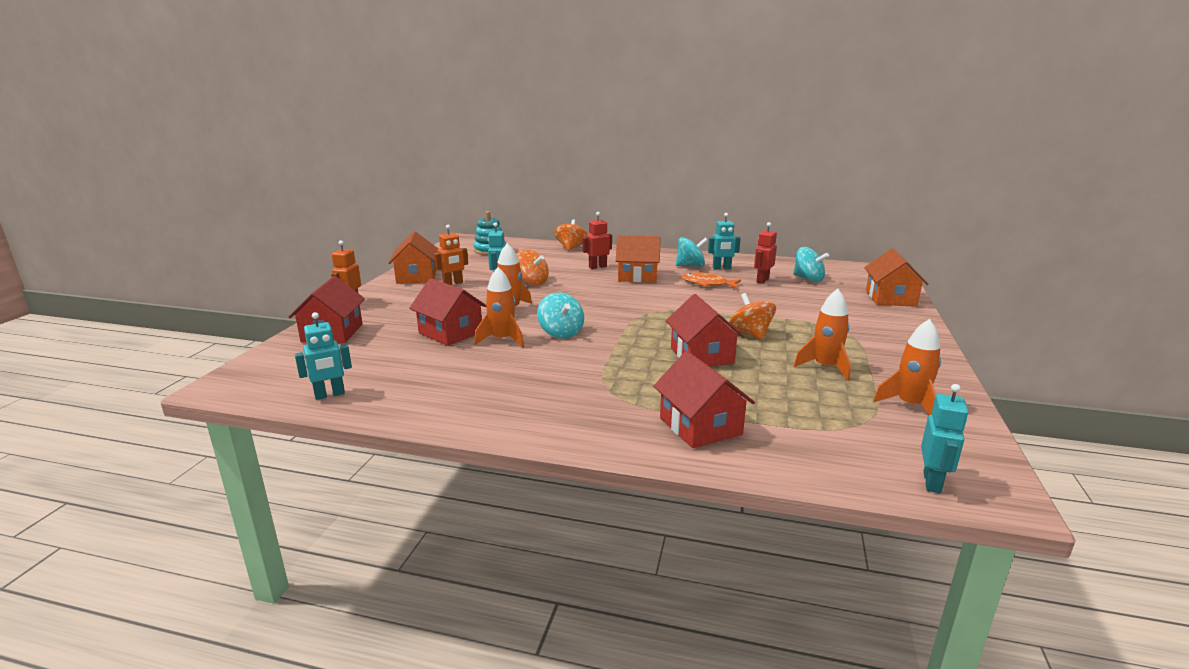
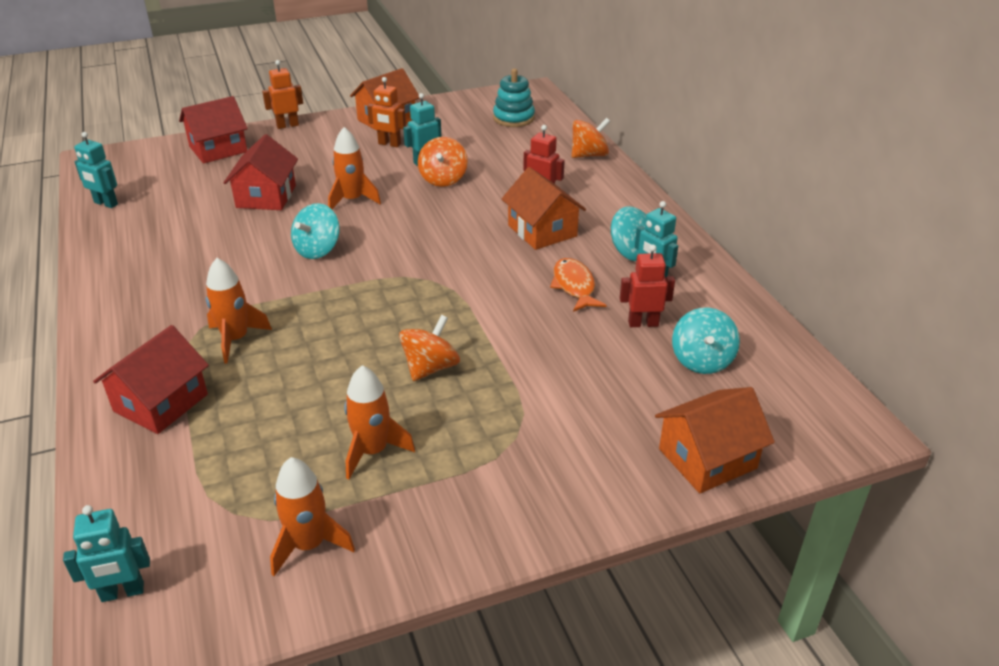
camera: 55 degrees right, 15 degrees up
(502, 340) = (272, 227): orange rocket -> orange rocket (236, 339)
(701, 355) = (333, 352): red house -> none

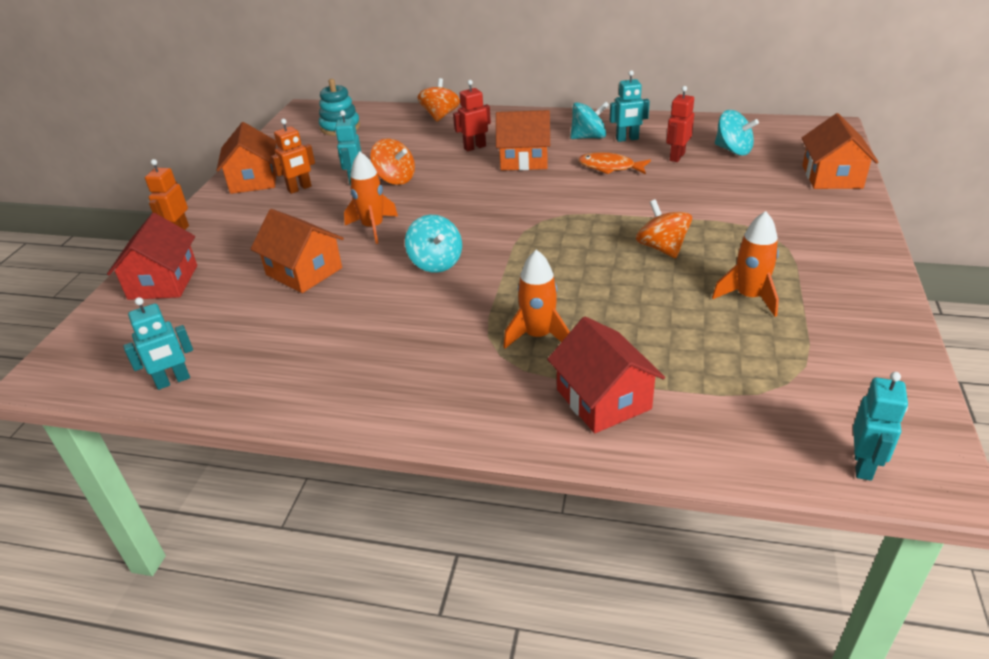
camera: 55 degrees left, 0 degrees up
(266, 196) = (304, 271): red house -> orange house
(309, 545) = (845, 351): orange rocket -> none

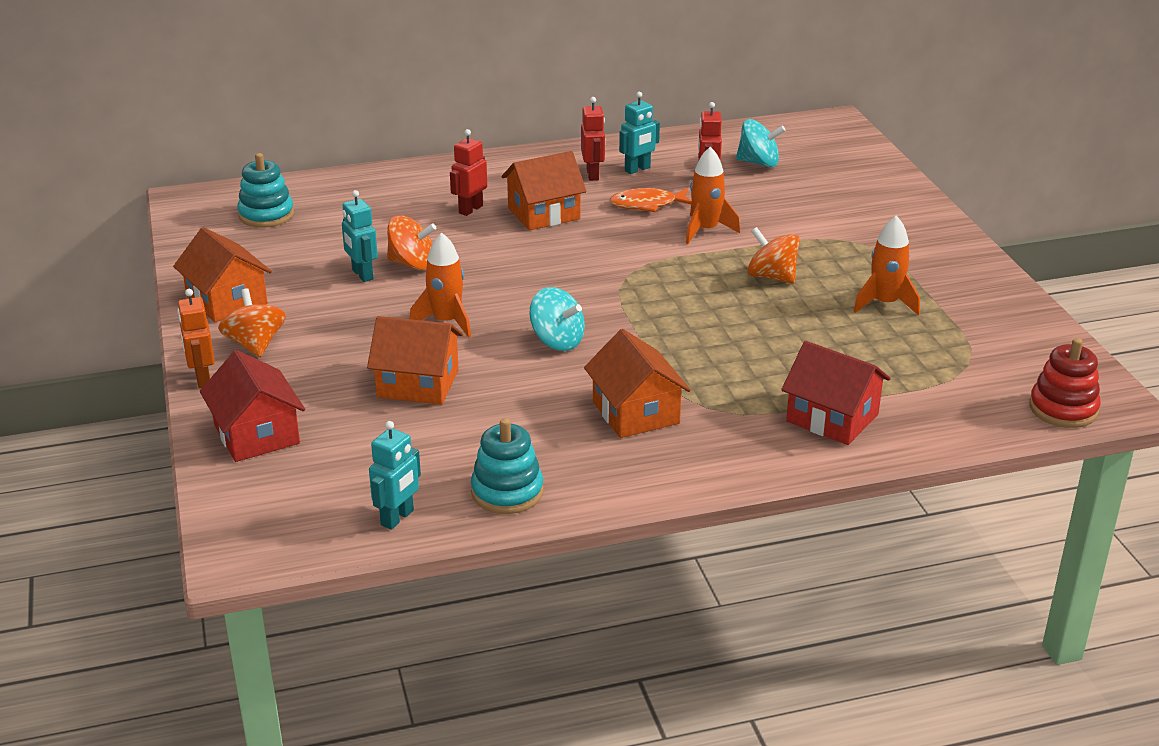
camera: 30 degrees left, 5 degrees down
(269, 384) = (507, 492): none -> turquoise stacking toy
(299, 189) = (302, 298): orange robot -> none
(440, 116) = (385, 178): orange spinning top -> orange spinning top (255, 345)
(538, 336) = (727, 382): orange rocket -> orange rocket (706, 230)
(588, 137) = (593, 175): turquoise spinning top -> red robot
(832, 177) = (873, 174): orange house -> orange house (635, 412)
(863, 465) = (1063, 409): turquoise robot -> red stacking toy

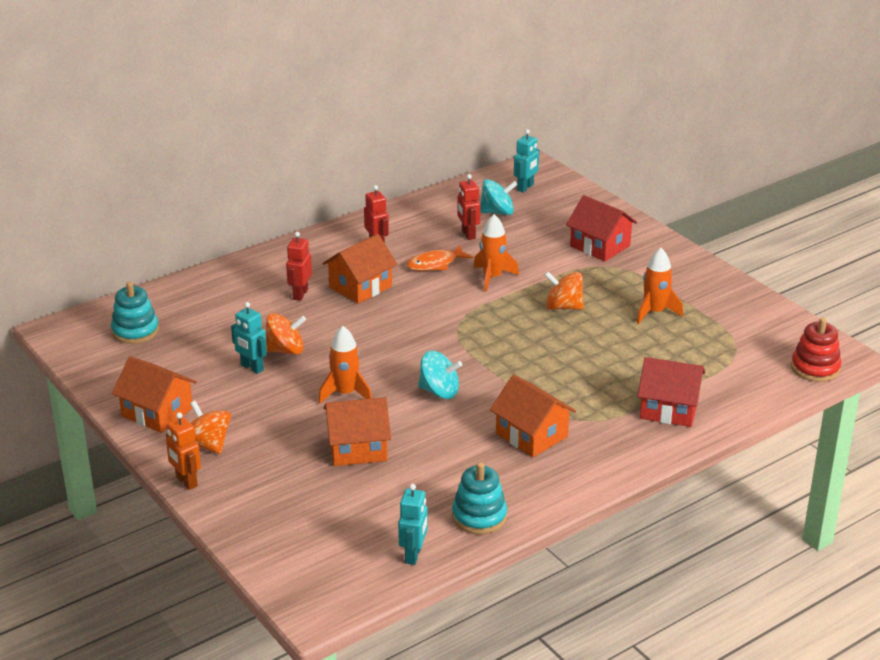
camera: 20 degrees left, 0 degrees up
(256, 434) = (262, 516): red house -> red house (600, 246)
(637, 169) = (409, 235): turquoise robot -> turquoise robot (525, 188)

